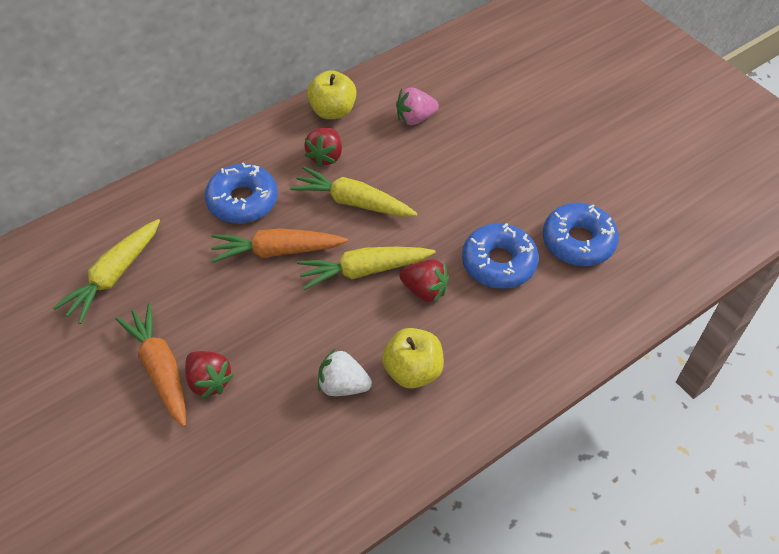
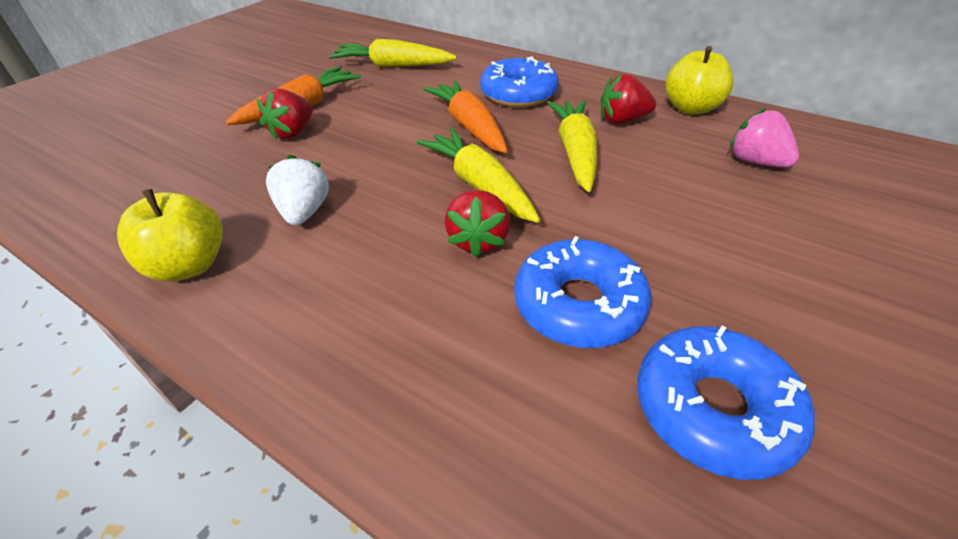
camera: 70 degrees right, 10 degrees down
(413, 371) = (340, 263): yellow apple -> yellow apple (189, 265)

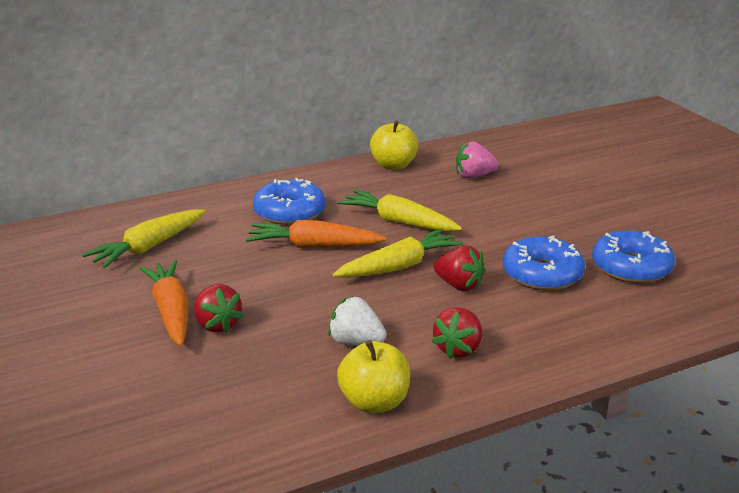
camera: 60 degrees left, 15 degrees down
(479, 185) = (399, 266): yellow carrot -> yellow carrot turned 150 degrees clockwise
(622, 120) = (379, 192): red strawberry -> red strawberry (458, 349)

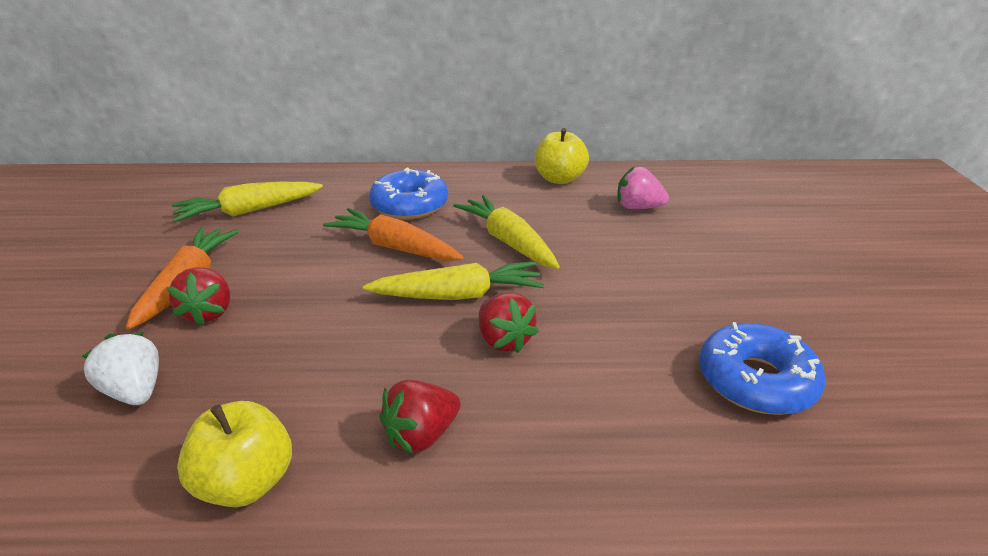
camera: 25 degrees right, 5 degrees up
(356, 342) = (316, 382): white strawberry -> white strawberry (135, 391)
(542, 274) = (621, 354): blue donut -> none

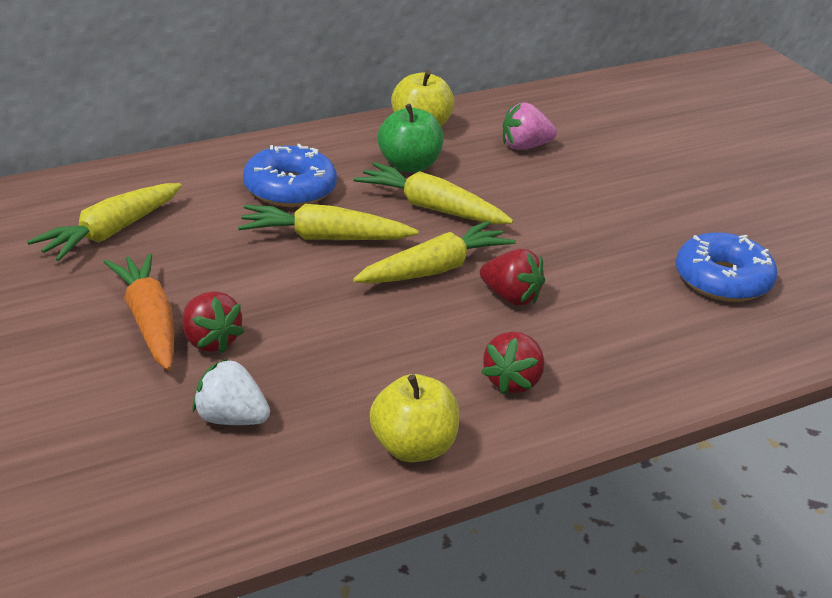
camera: 30 degrees left, 0 degrees up
(394, 247) = (324, 238): orange carrot -> yellow carrot
(522, 205) = (409, 165): none -> green apple

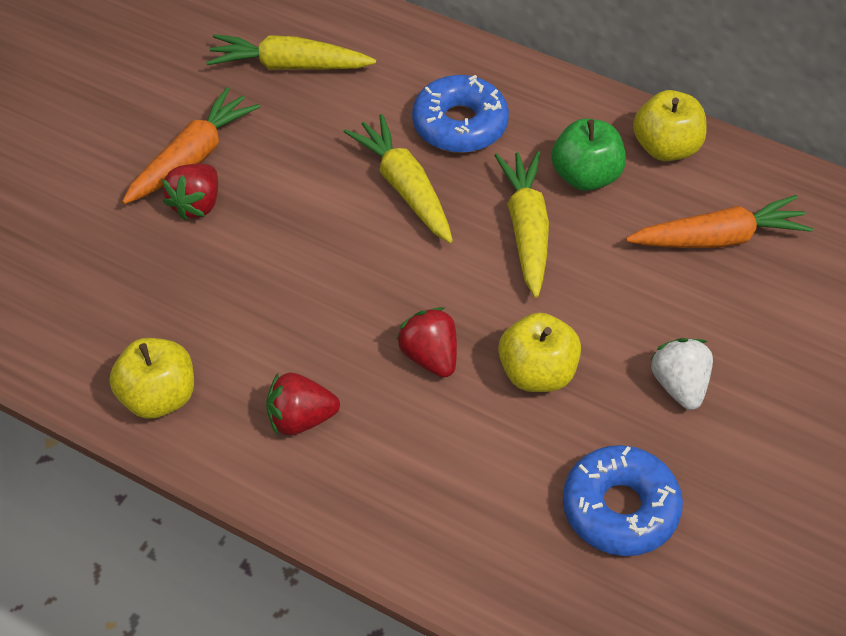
camera: 60 degrees right, 20 degrees up
(230, 419) = (112, 271): white strawberry -> white strawberry (679, 385)
(434, 269) = (425, 283): yellow carrot -> none
(511, 297) = (430, 356): red strawberry -> red strawberry turned 150 degrees clockwise
(525, 146) = (718, 238): pink strawberry -> orange carrot
(573, 260) = (537, 373): none -> yellow apple

